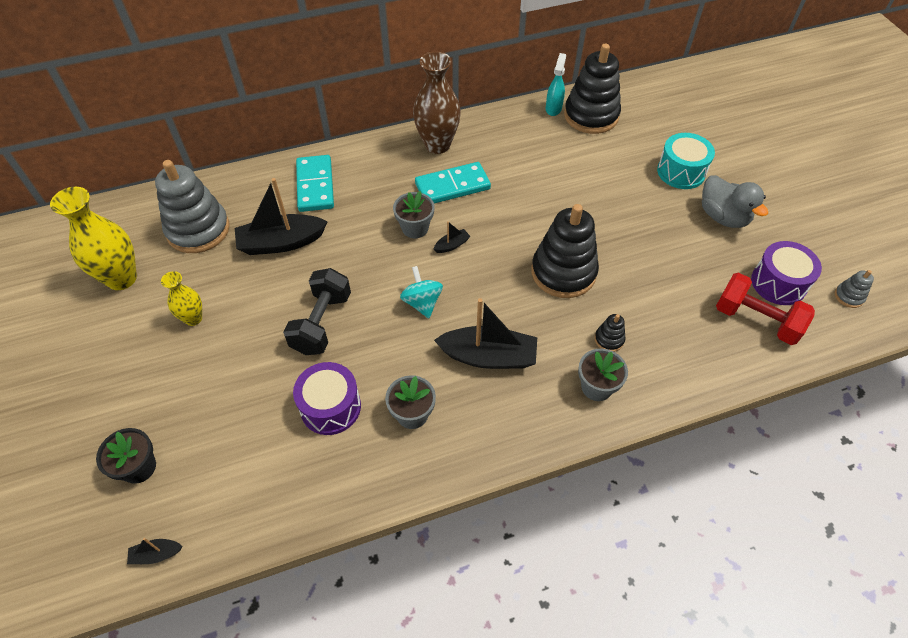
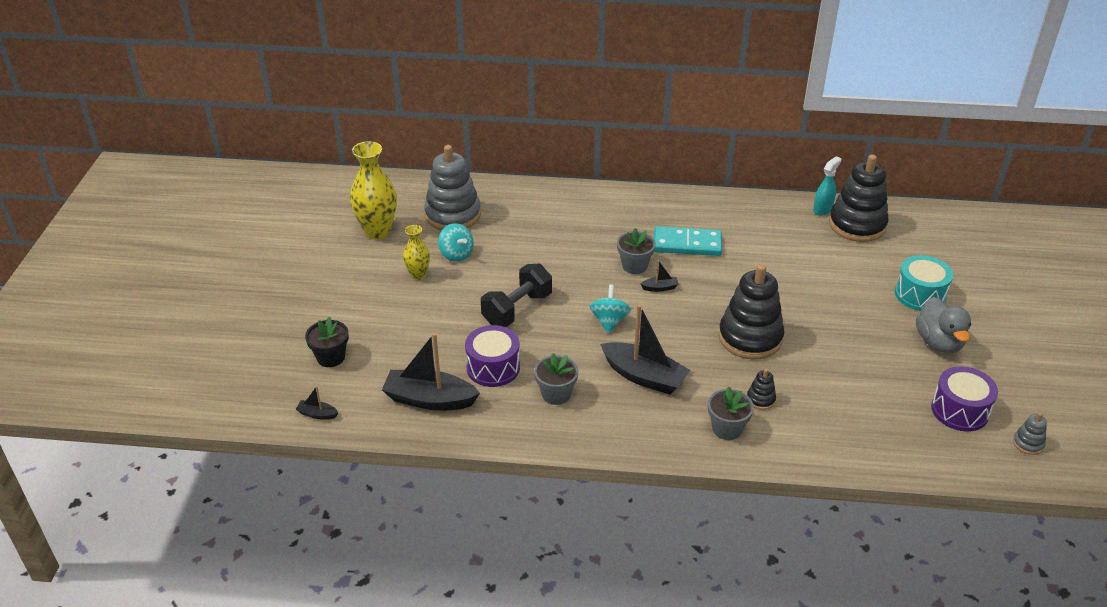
camera: 25 degrees right, 15 degrees down
(224, 278) = (456, 254): none -> turquoise spinning top
(281, 242) = (515, 243): black boat -> black boat (429, 399)
(315, 185) = (565, 210): turquoise domino -> none
(437, 145) = (692, 209): brown vase -> none
(756, 320) = (915, 431): red dumbbell -> none

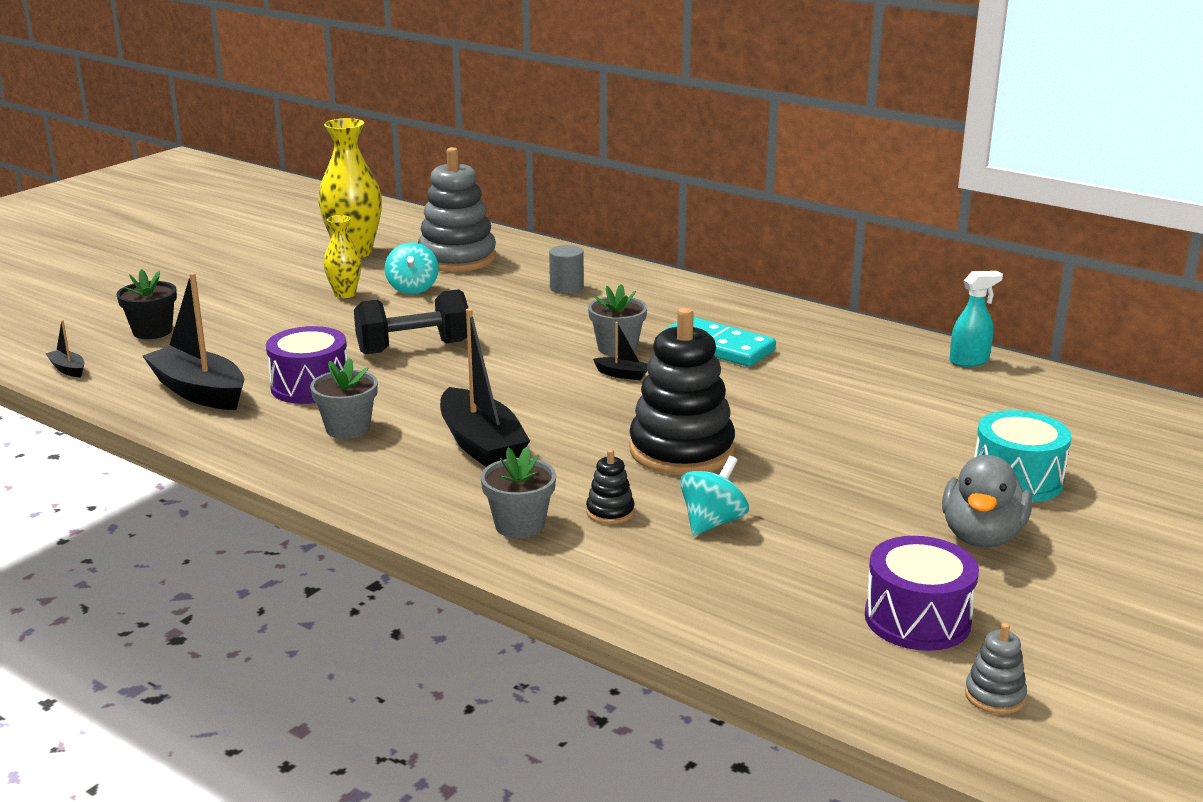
camera: 30 degrees right, 15 degrees down
(550, 221) = (566, 288): none -> grey cylinder
(609, 321) = (511, 386): turquoise spinning top -> turquoise spinning top (712, 522)
(857, 225) = (1005, 387): black stacking toy -> none

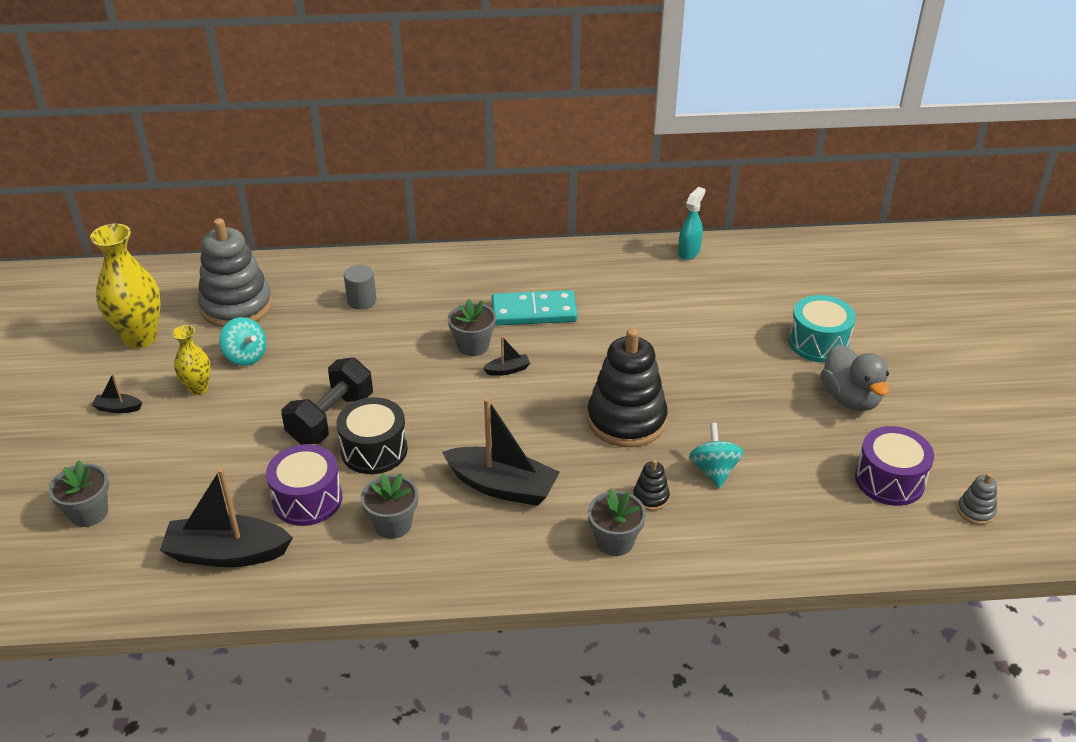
camera: 40 degrees left, 15 degrees up
(68, 369) = (75, 594): black boat -> black boat (118, 408)
(152, 331) = (89, 513): black flower pot -> grey flower pot
(414, 379) = (374, 450): none -> black drum

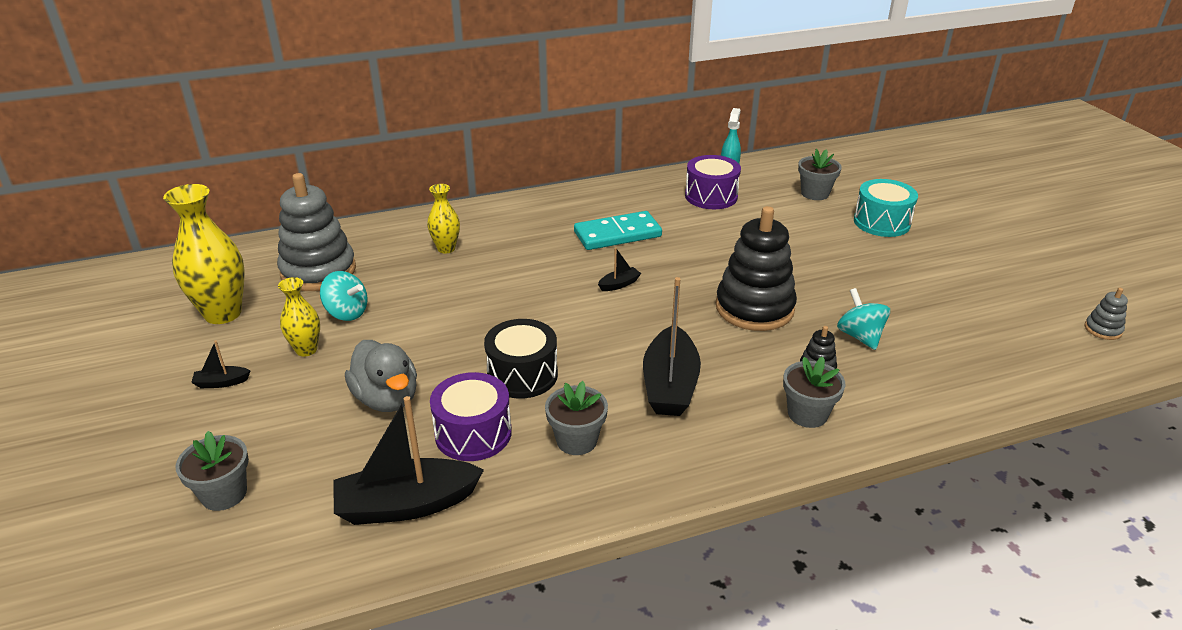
camera: 15 degrees left, 5 degrees down
(331, 418) = (463, 354): black dumbbell -> none
(362, 301) = (446, 248): grey cylinder -> yellow vase
(473, 346) = (575, 269): grey flower pot -> grey flower pot (815, 193)
(502, 486) = (670, 385): black boat -> black boat turned 90 degrees clockwise
(850, 398) = (937, 260): grey duck -> grey duck (387, 399)
(889, 480) = (1015, 318): purple drum -> purple drum (711, 196)

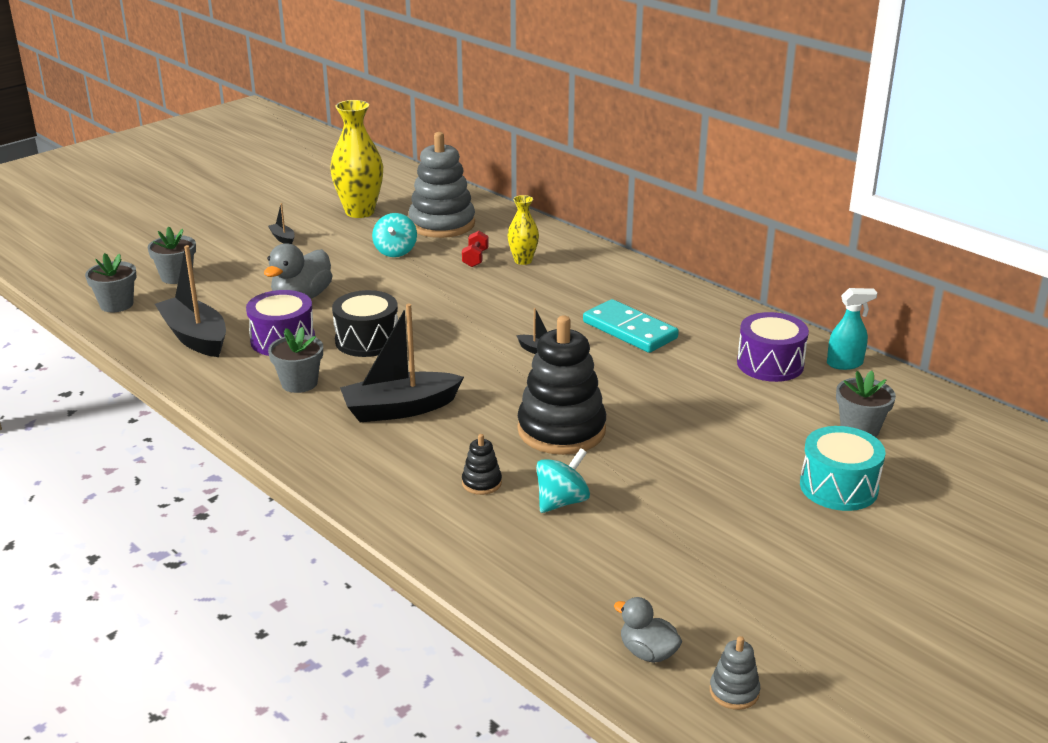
camera: 65 degrees right, 5 degrees down
(306, 350) = (339, 252): yellow vase -> none
(414, 271) = (475, 258): none -> red dumbbell
(807, 414) = (404, 487): grey flower pot -> grey flower pot (116, 304)
(1059, 351) = (648, 652): none -> grey duck

